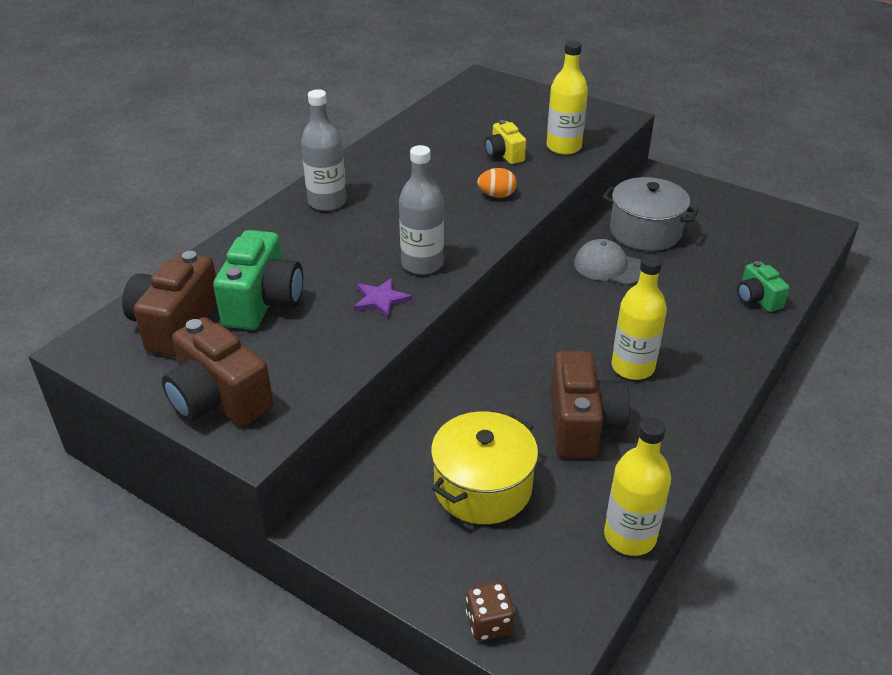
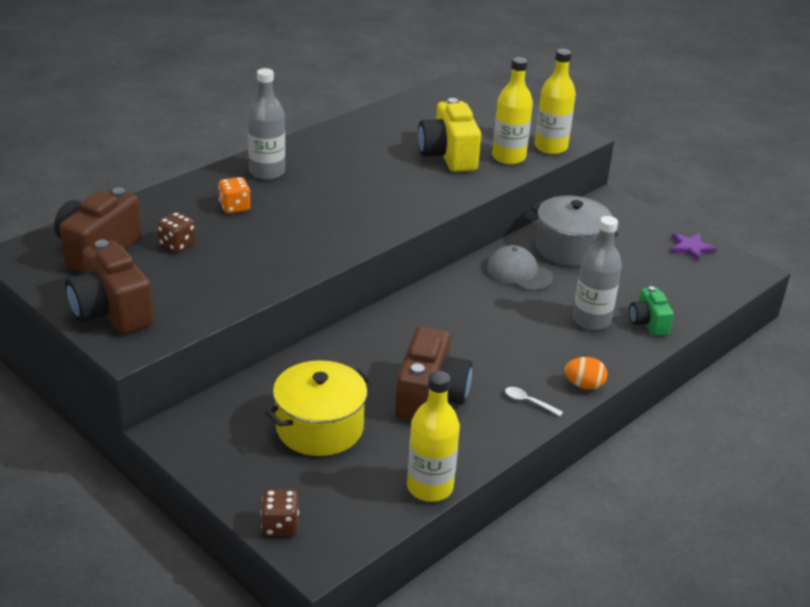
camera: 10 degrees right, 5 degrees down
(263, 302) = (177, 244): green camera -> brown dice
(308, 248) = (234, 207): none -> orange dice
(381, 300) = (279, 259): purple star -> purple star (691, 248)
(422, 264) = (329, 236): grey bottle -> grey bottle (591, 320)
(496, 195) = (424, 190): orange egg -> orange egg (584, 385)
(504, 155) = (448, 156): yellow camera -> yellow camera, size x1.75
(632, 367) = (499, 359): yellow bottle -> yellow bottle (550, 147)
(684, 411) = (528, 402): none -> white spoon

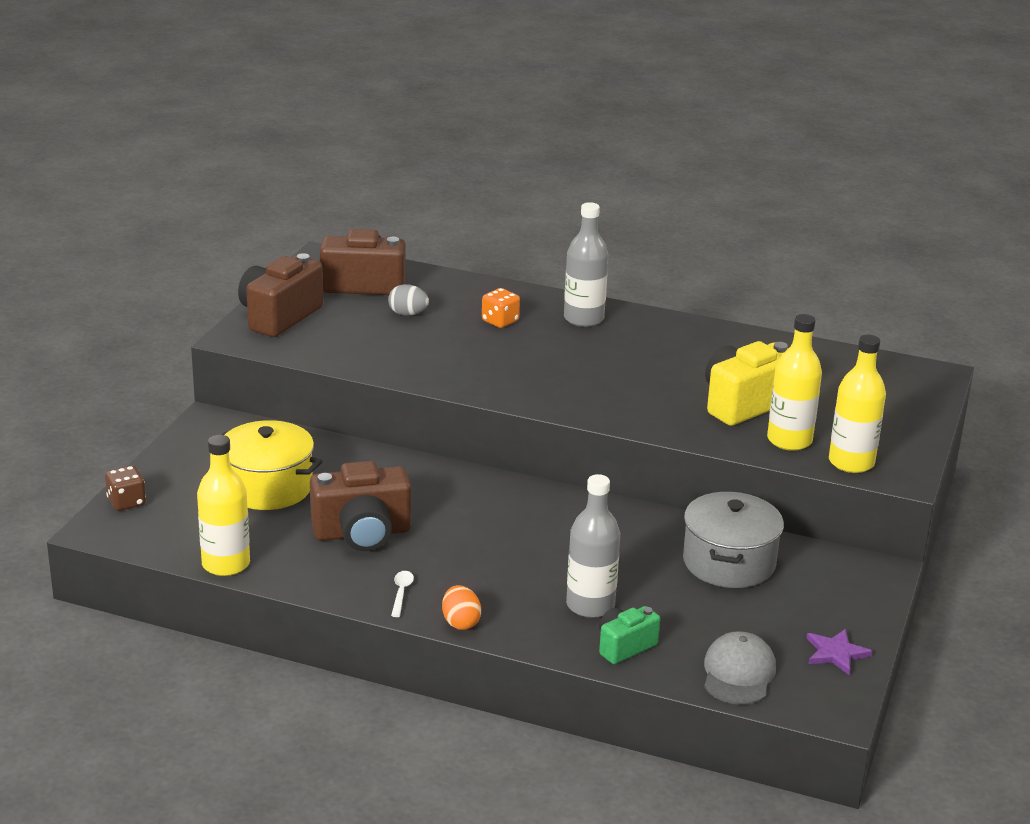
camera: 65 degrees right, 5 degrees down
(177, 244) = (408, 314): brown dice -> grey egg
(519, 273) = (637, 539): grey cap -> grey cap (738, 673)

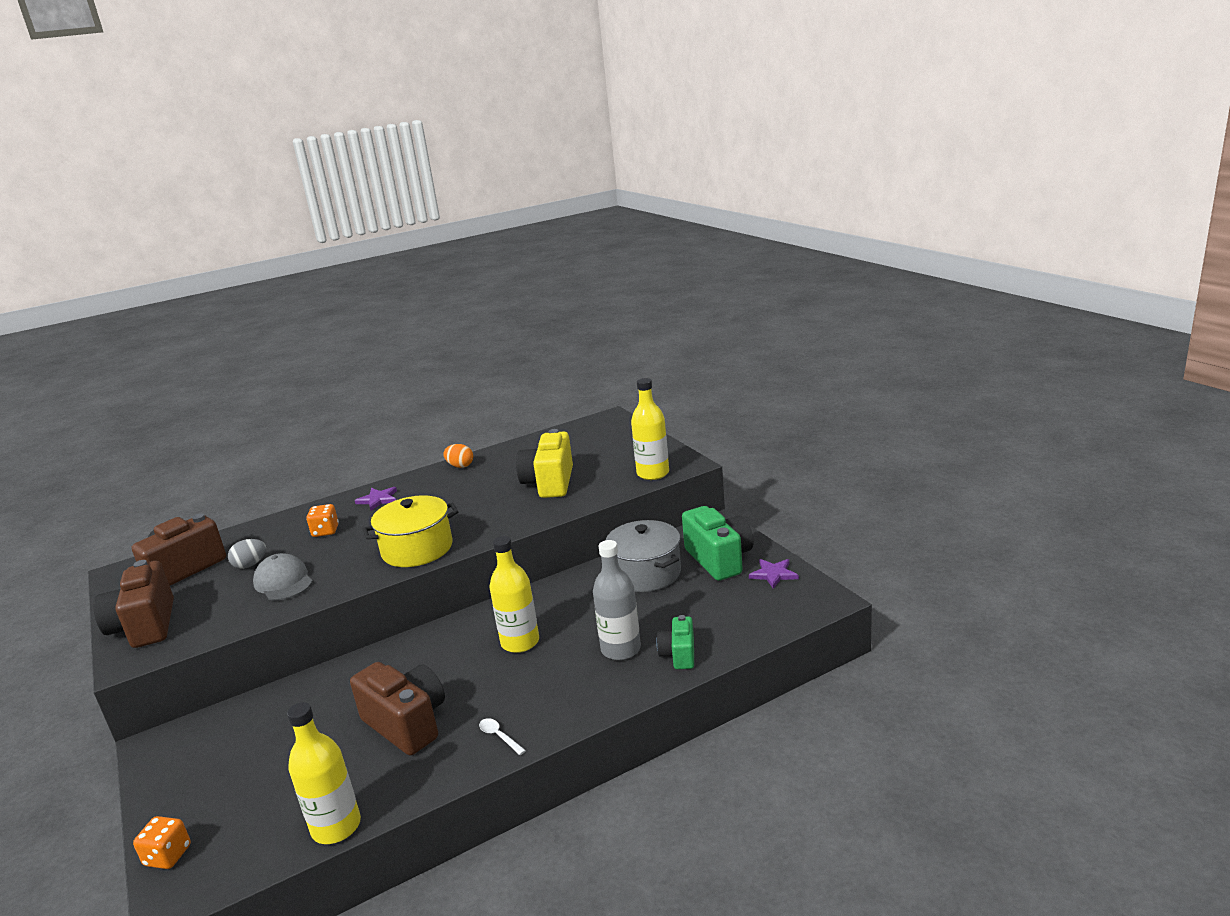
camera: 45 degrees left, 5 degrees down
(126, 502) = (168, 855): brown dice -> orange dice
(268, 487) = (282, 750): yellow pot -> yellow pot (417, 549)
(362, 533) = (407, 724): brown camera -> brown camera turned 75 degrees counterclockwise
(460, 622) = (568, 721): orange egg -> orange egg (460, 466)
(583, 319) = (378, 500): grey bottle -> purple star
(738, 673) = (755, 620): grey cap -> grey cap (283, 582)
(789, 440) = (605, 483): yellow bottle -> yellow bottle (520, 642)
(815, 602) = (719, 559): none -> green camera

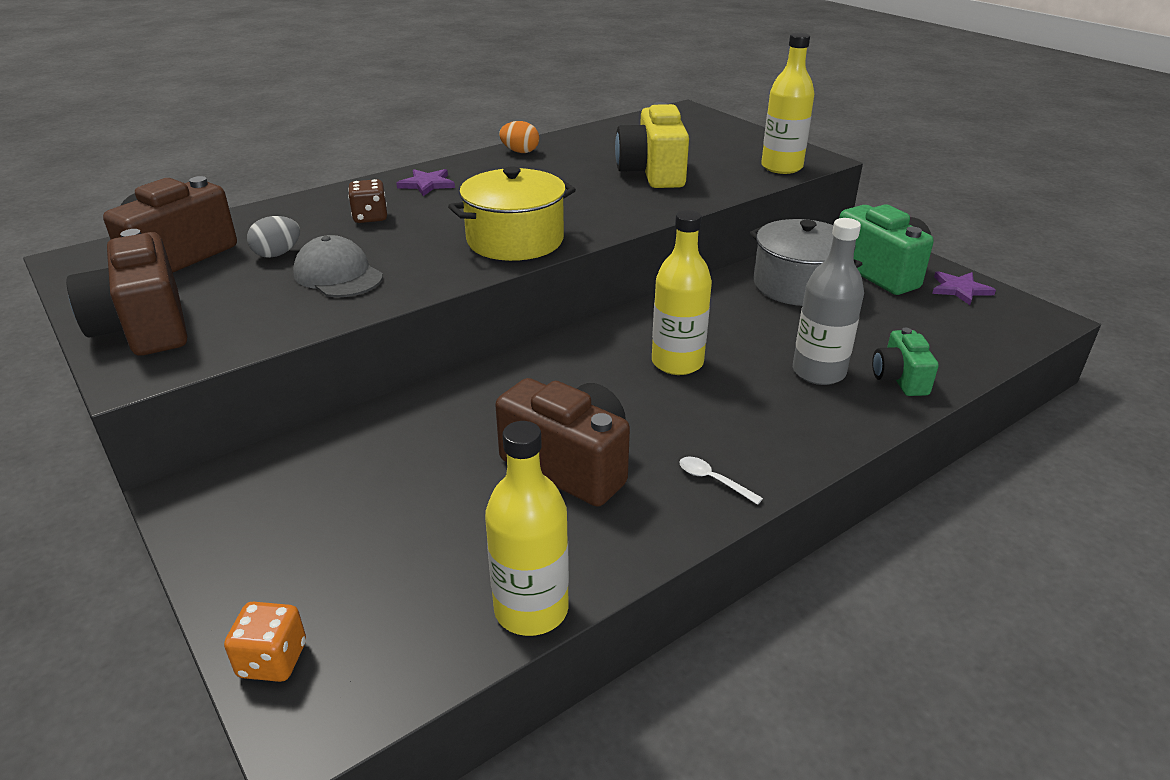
camera: 10 degrees left, 10 degrees up
(325, 531) = (370, 217): orange dice -> brown dice

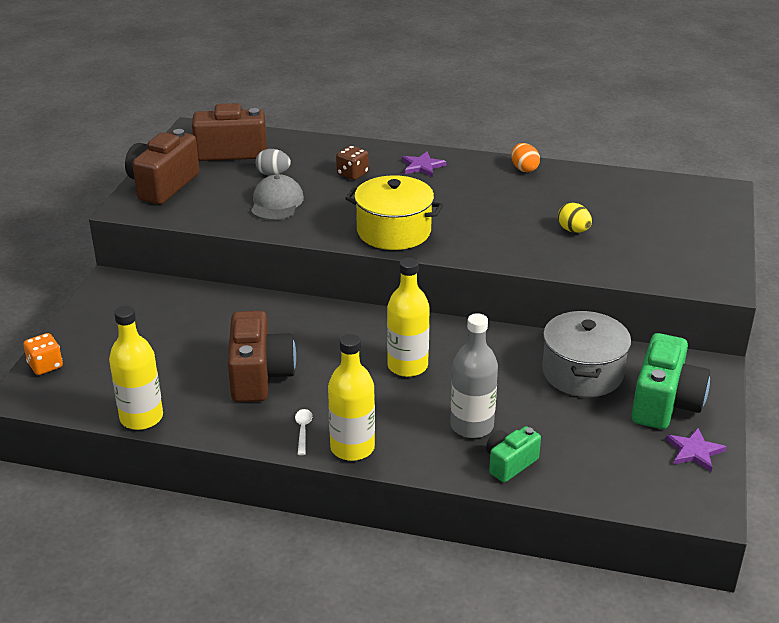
camera: 50 degrees right, 0 degrees up
(652, 173) = (573, 230): yellow camera -> yellow egg
(781, 167) = (677, 276): yellow bottle -> yellow bottle (352, 448)

